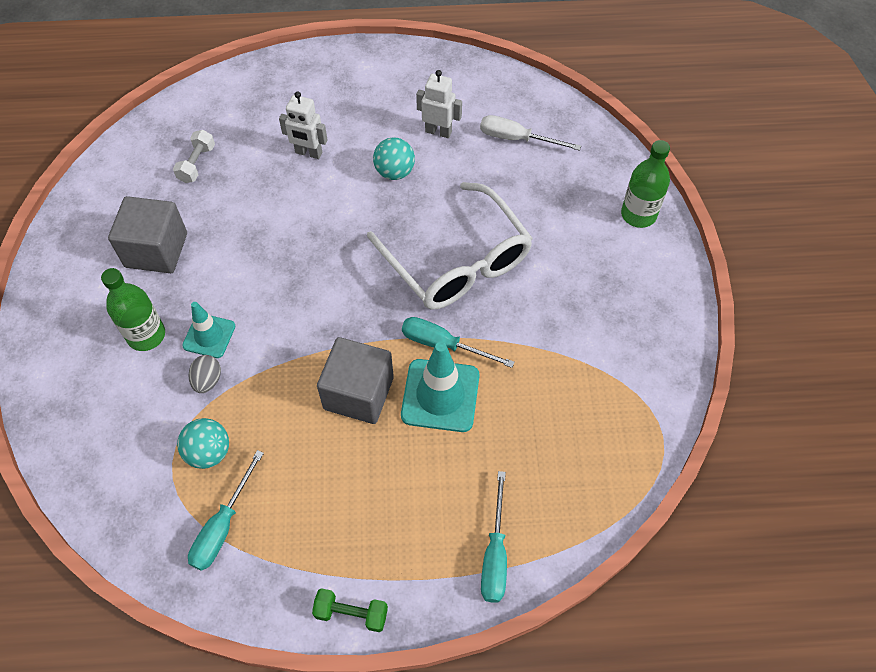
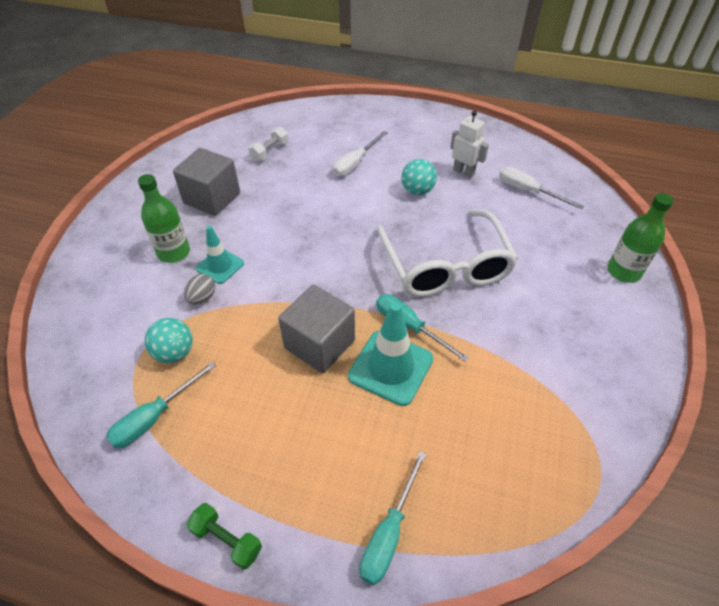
camera: 20 degrees right, 10 degrees down
(308, 153) = (355, 163): white robot -> white screwdriver

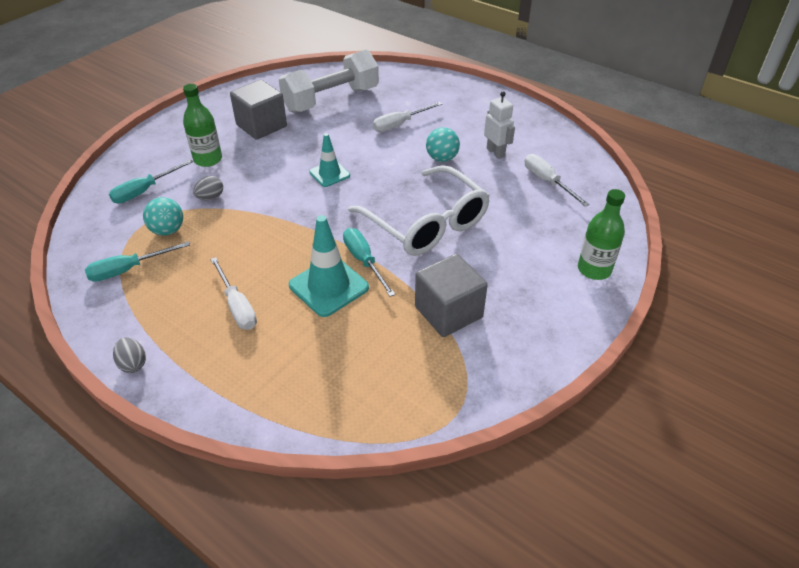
camera: 20 degrees right, 5 degrees down
(220, 266) = (238, 178): turquoise traffic cone -> turquoise traffic cone (329, 174)
(227, 540) = (133, 364): green dumbbell -> grey egg
(269, 151) = (331, 99): white dumbbell -> white dumbbell, size x2.39
(306, 423) = (237, 306): none -> white screwdriver
(319, 344) = (282, 254): grey cube -> grey cube (448, 312)
(389, 533) = (253, 397): turquoise screwdriver -> turquoise screwdriver (145, 191)
(445, 266) = (427, 224): white glasses -> white glasses turned 45 degrees counterclockwise

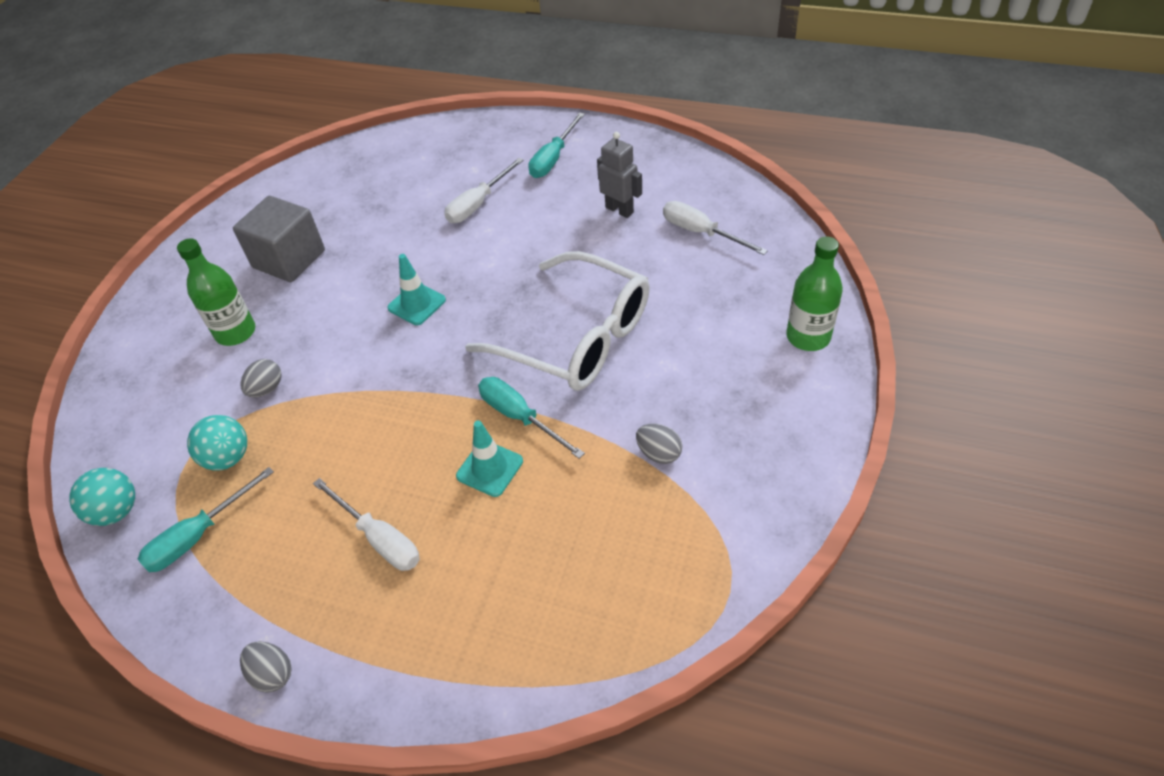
camera: 15 degrees left, 5 degrees up
(145, 191) = (165, 408): turquoise screwdriver -> turquoise screwdriver (553, 158)
(328, 286) = (489, 468): turquoise traffic cone -> turquoise traffic cone, size x0.62
(331, 99) = (368, 193): white dumbbell -> none
(442, 158) = (555, 238): turquoise ball -> turquoise ball (116, 511)
(448, 312) = (659, 453): grey cube -> grey egg
(495, 152) = (619, 210): white robot -> grey robot

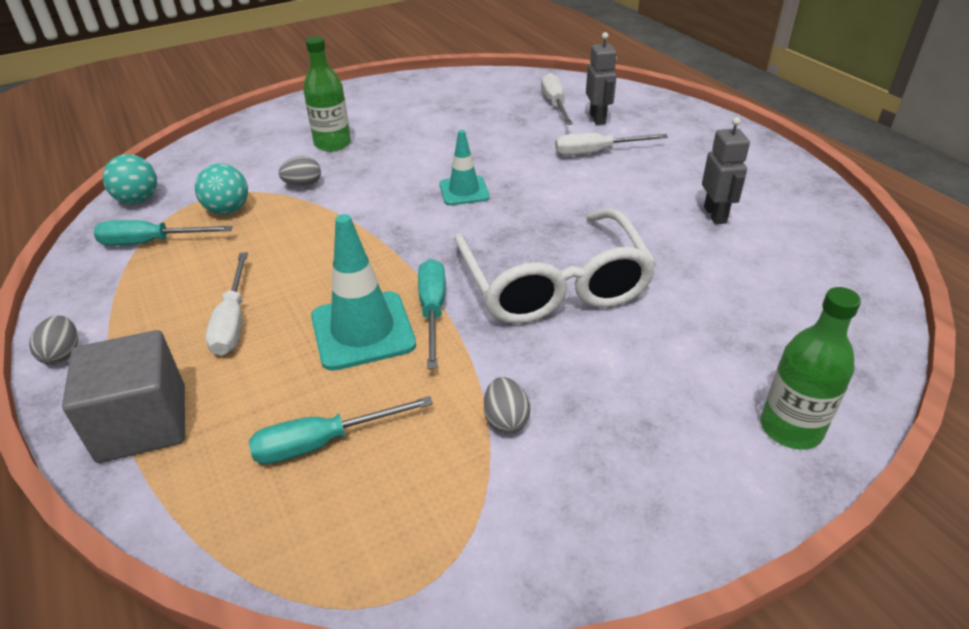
camera: 40 degrees right, 10 degrees down
(289, 259) = (420, 120): grey cube -> grey cube (143, 423)
(442, 170) = (598, 118): none -> grey robot
(489, 468) = (363, 331): turquoise traffic cone -> turquoise traffic cone, size x1.62
(553, 158) = (700, 152): turquoise screwdriver -> turquoise screwdriver (323, 442)
(701, 232) = (777, 273): white screwdriver -> white screwdriver (555, 104)

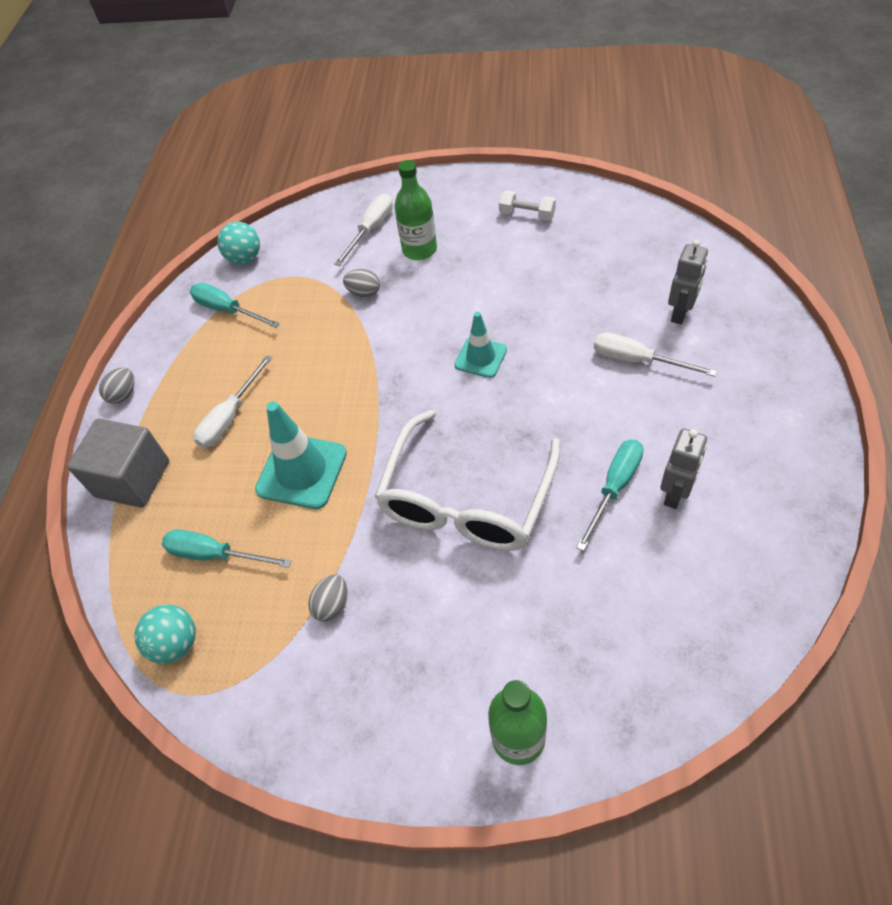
camera: 40 degrees right, 15 degrees up
(228, 210) = (295, 298): turquoise ball -> turquoise ball (176, 643)
(412, 100) = (527, 215): none -> white dumbbell
(433, 311) = (360, 478): turquoise screwdriver -> turquoise screwdriver (614, 488)
(555, 104) = (655, 275): white screwdriver -> white screwdriver (371, 230)

